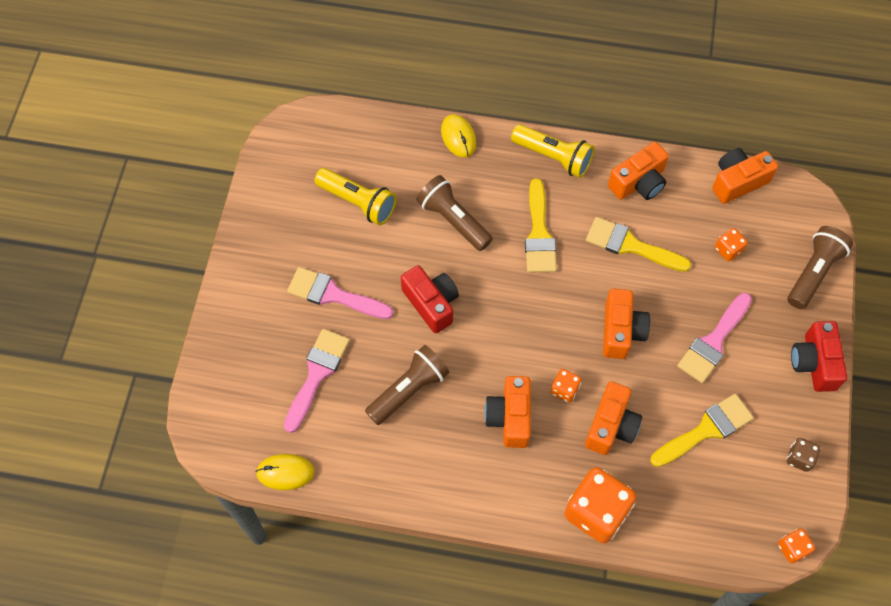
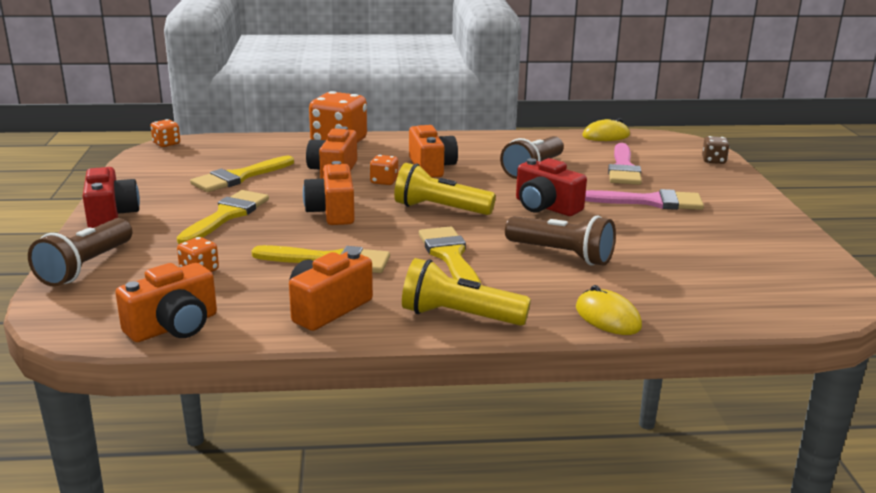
camera: 165 degrees right, 40 degrees down
(358, 202) = (687, 254): yellow flashlight -> yellow flashlight (440, 209)
(713, 342) = (226, 216): pink brush -> yellow brush
(799, 458) = (147, 174): brown dice -> brown dice (713, 161)

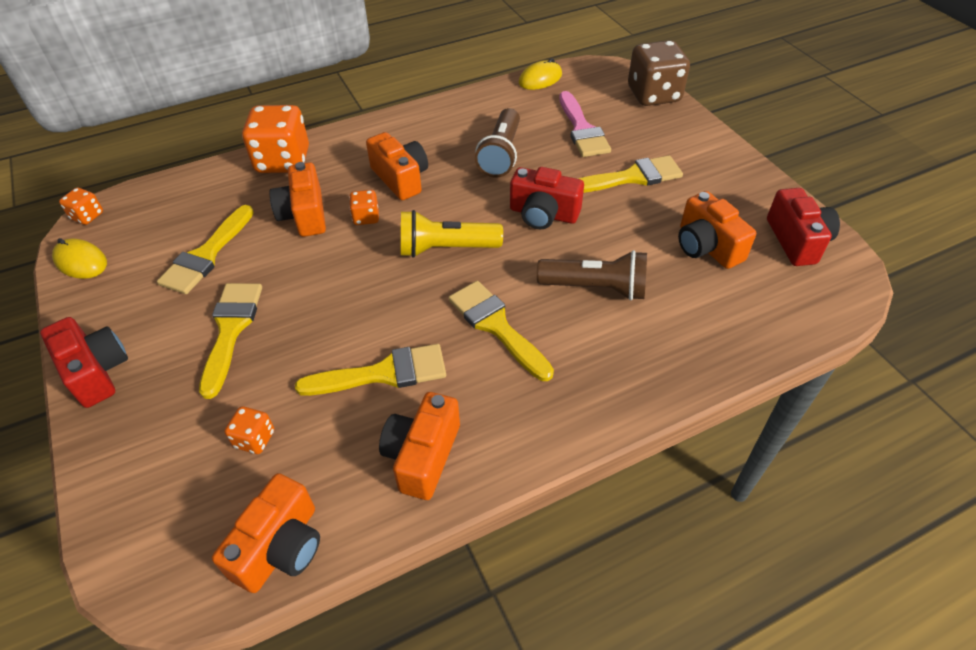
camera: 20 degrees left, 25 degrees up
(86, 267) = (120, 477): brown flashlight -> none
(332, 212) = (341, 287): orange camera -> orange camera (706, 246)
(459, 316) = (554, 420): yellow flashlight -> none
(607, 317) = (682, 373): yellow mouse -> yellow mouse (81, 261)
(650, 202) = (631, 177): pink brush -> yellow brush
(713, 161) = (653, 95): brown dice -> brown dice, size x2.11
(798, 267) = (797, 241): none -> red camera

